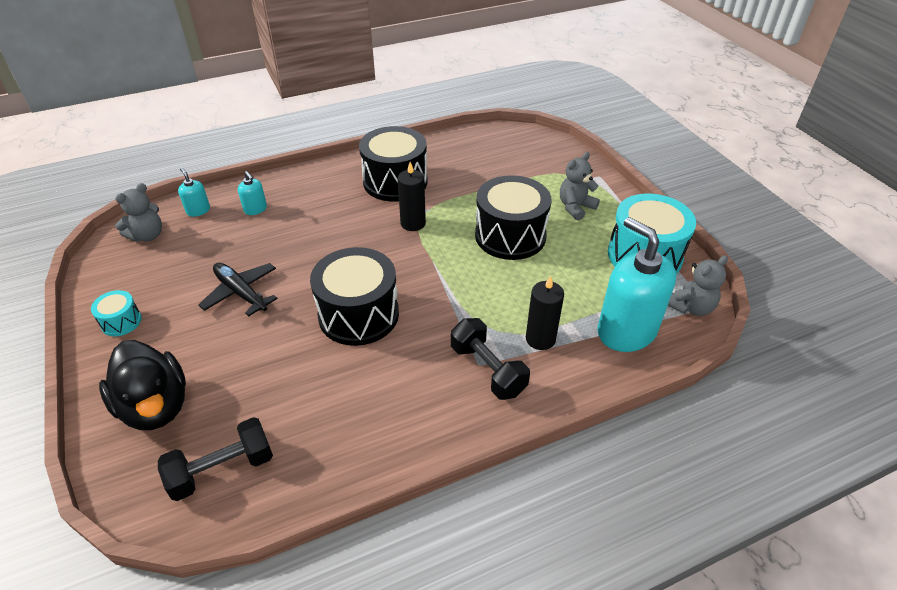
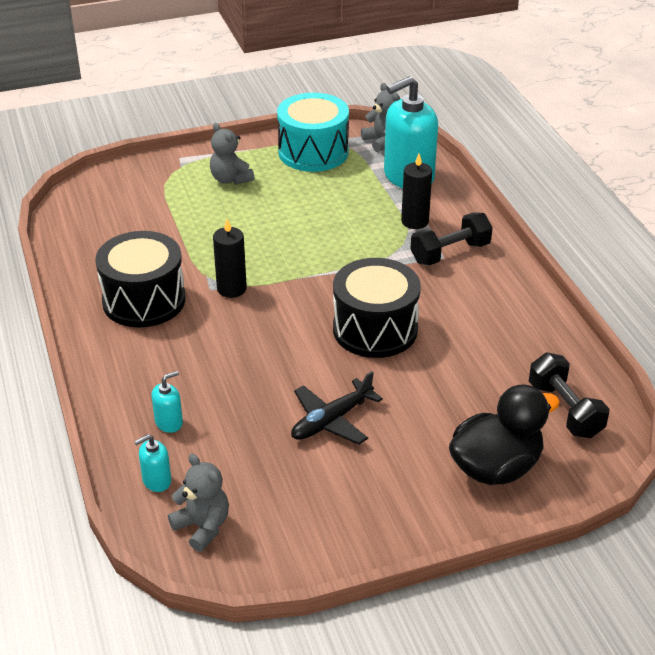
camera: 85 degrees left, 5 degrees down
(121, 322) = (370, 521): turquoise drum -> none
(510, 236) = (268, 224): black drum -> none

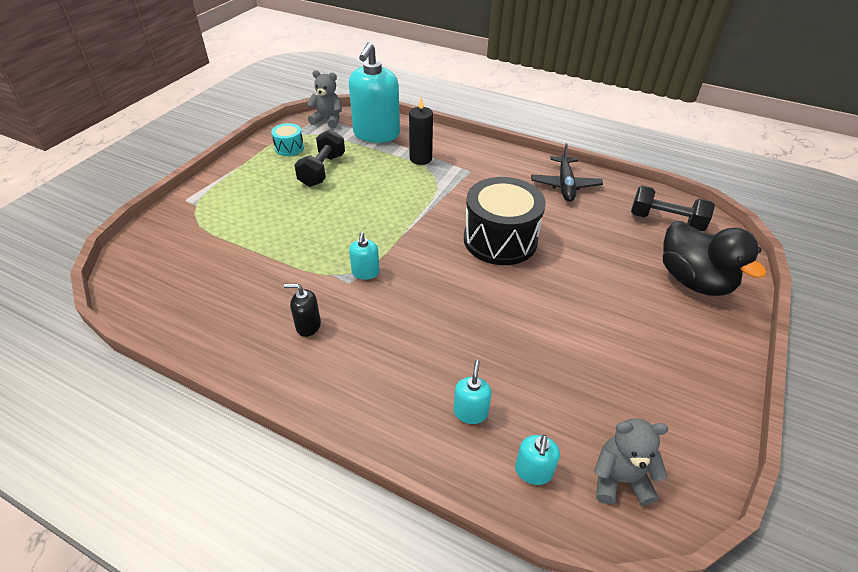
camera: 45 degrees left, 5 degrees up
(144, 300) = (308, 326): black drum -> black soap dispenser
(230, 179) = (251, 195): grey teddy bear -> none
(231, 289) = (365, 272): black candle -> turquoise soap dispenser
(313, 152) = (289, 148): turquoise drum -> turquoise drum, size x0.47
(331, 421) = (569, 321): black plane -> black plane (565, 185)
(450, 253) = (469, 166): black dumbbell -> black dumbbell (322, 170)
(495, 468) = (693, 280): black duck -> black duck turned 135 degrees clockwise

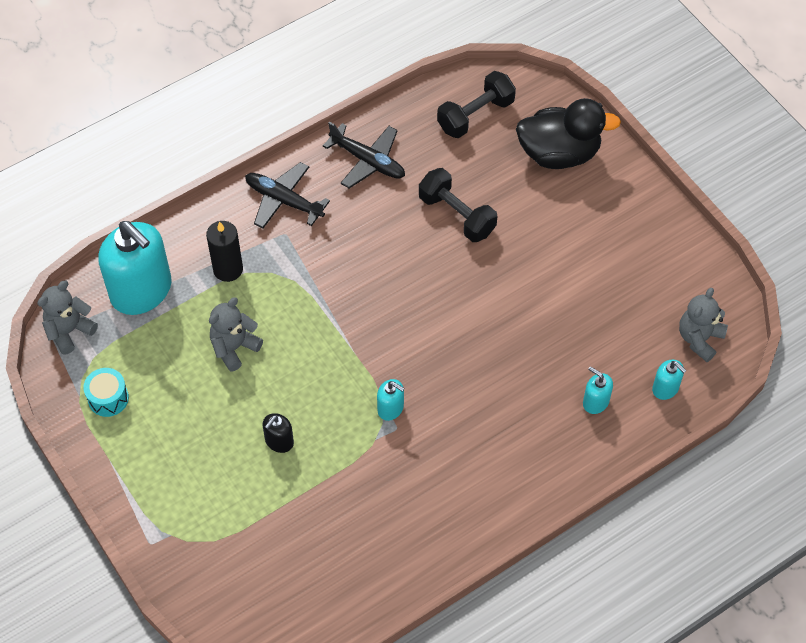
camera: 60 degrees left, 15 degrees up
(308, 326) = (434, 484): black soap dispenser -> black soap dispenser (279, 441)
(322, 170) = (184, 380): black dumbbell -> black dumbbell (457, 215)
(362, 181) = (234, 347): none -> grey teddy bear
(494, 162) = (283, 200): none -> black plane
(500, 240) = (415, 269): black drum -> none

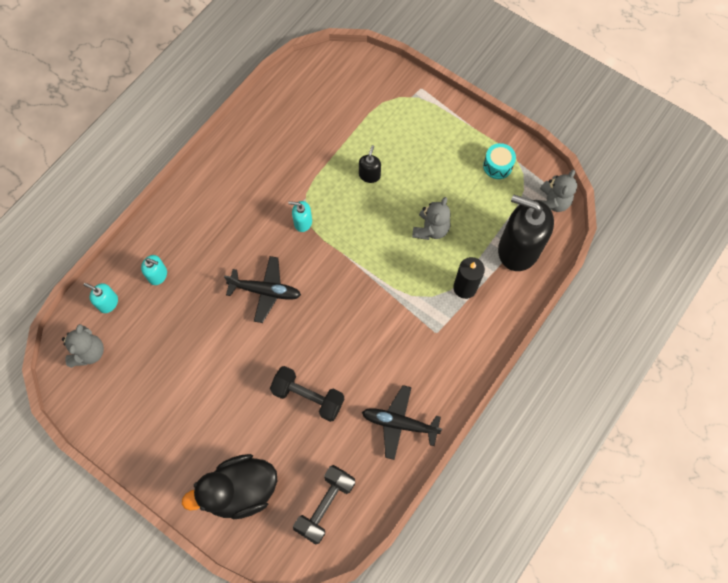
camera: 160 degrees right, 10 degrees up
(141, 291) = (518, 249): turquoise soap dispenser -> black soap dispenser
(283, 200) = (451, 361): black plane -> black plane (265, 291)

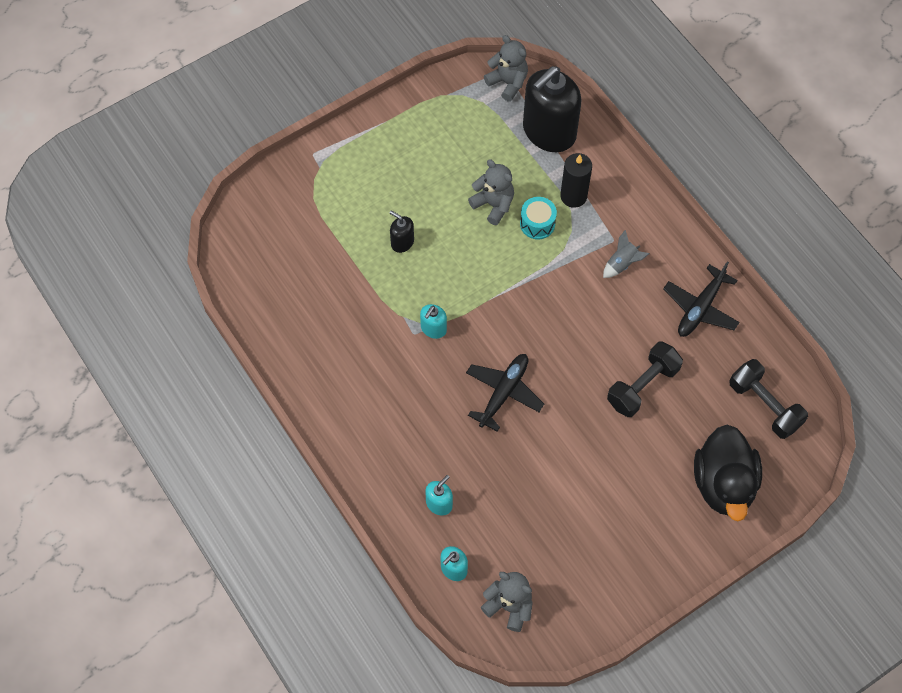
camera: 70 degrees left, 5 degrees down
(416, 346) = (622, 264): none -> grey rocket
(497, 166) = (444, 115): turquoise drum -> turquoise drum (537, 224)

